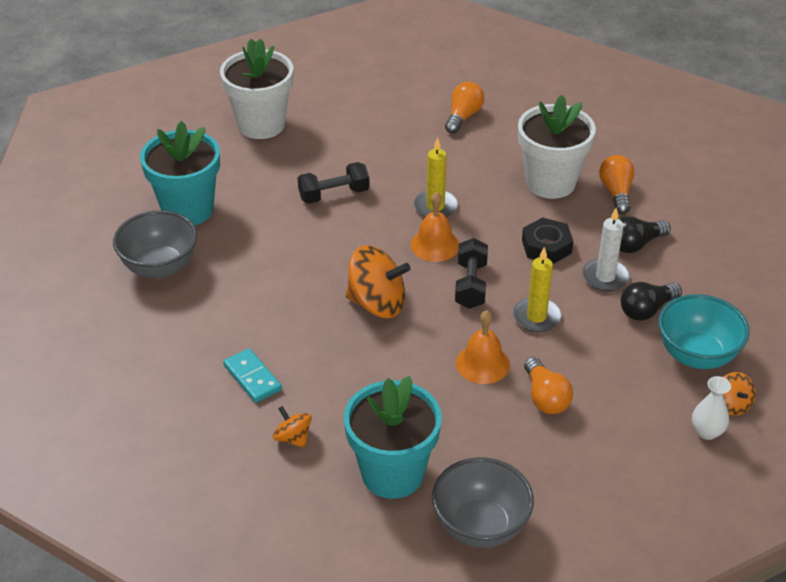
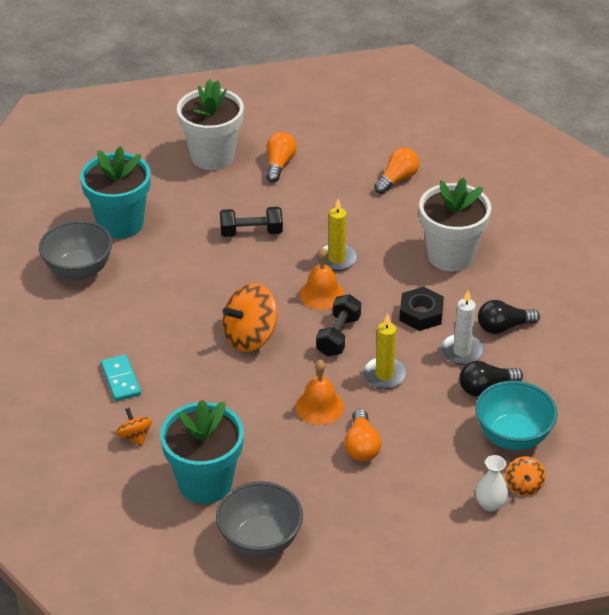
camera: 15 degrees right, 0 degrees up
(377, 303) = (250, 337): orange spinning top -> orange spinning top turned 120 degrees clockwise
(616, 192) = (507, 276): orange light bulb -> orange light bulb (279, 164)

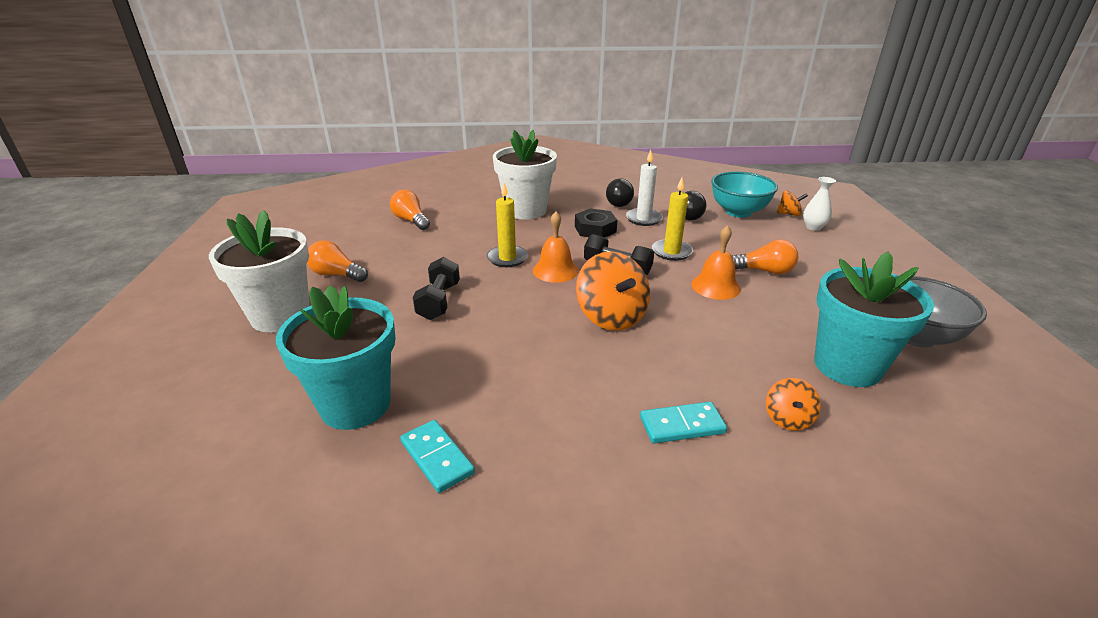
camera: 80 degrees left, 10 degrees down
(79, 270) = (437, 457): grey bowl -> turquoise domino
(135, 437) = (788, 418): orange spinning top -> orange spinning top turned 60 degrees counterclockwise

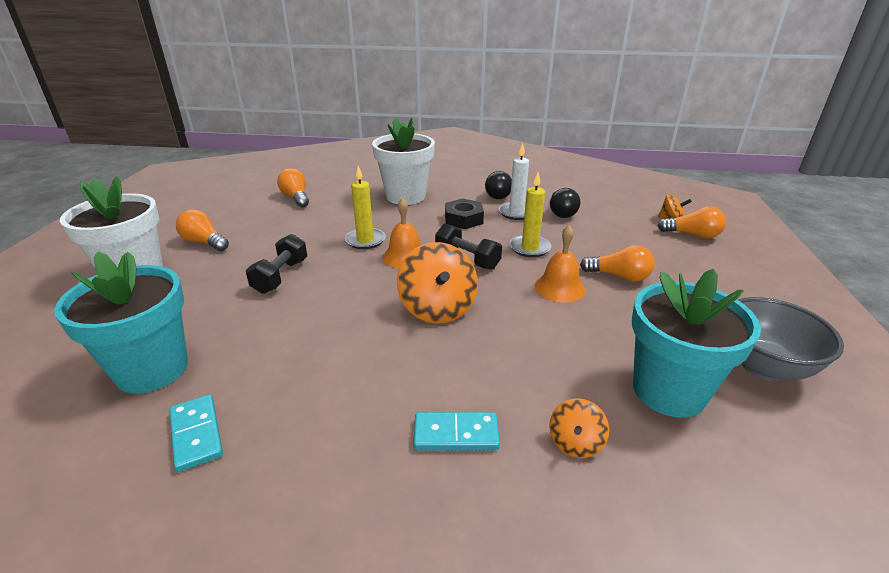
camera: 10 degrees right, 0 degrees up
(738, 212) = (617, 213): turquoise bowl -> none
(813, 227) = (692, 235): white vase -> orange light bulb

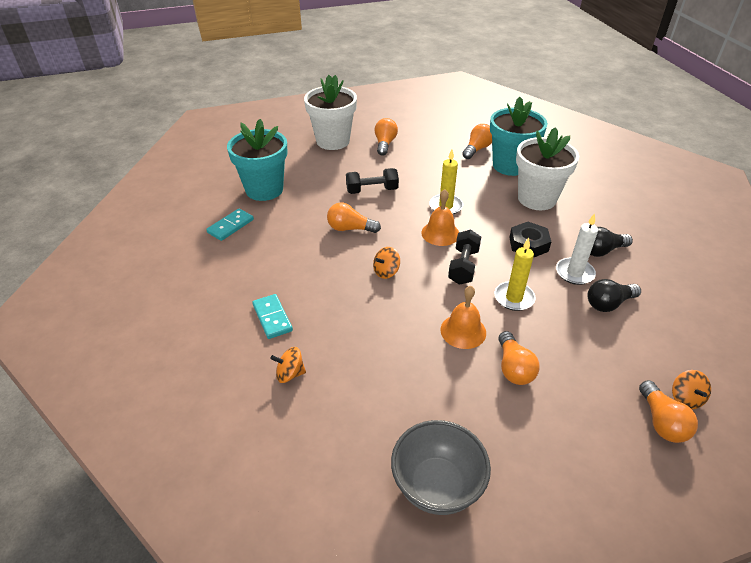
camera: 65 degrees right, 10 degrees up
(335, 312) = (350, 229): none -> orange light bulb
(437, 308) = (386, 272): orange spinning top -> orange spinning top, size x0.52
(668, 391) = (366, 419): turquoise flower pot -> turquoise flower pot (510, 165)

